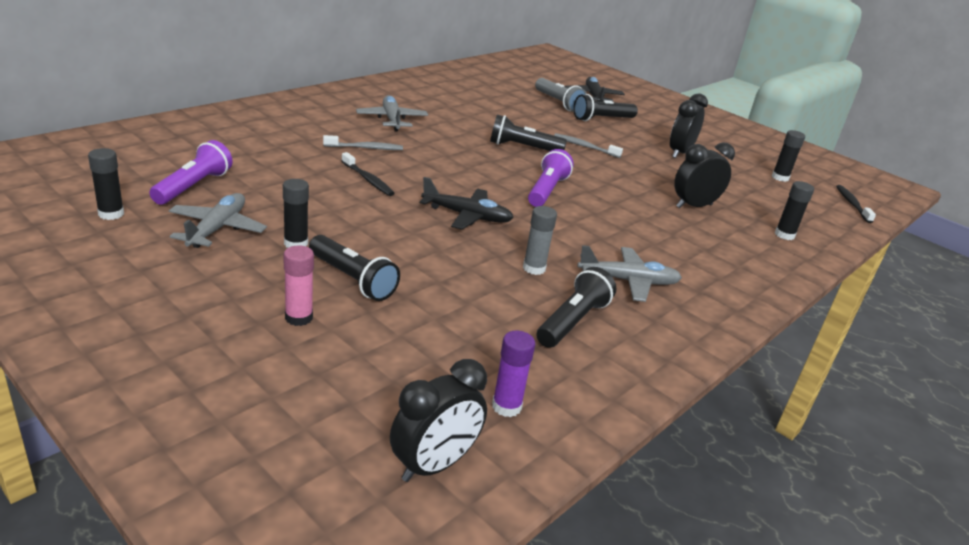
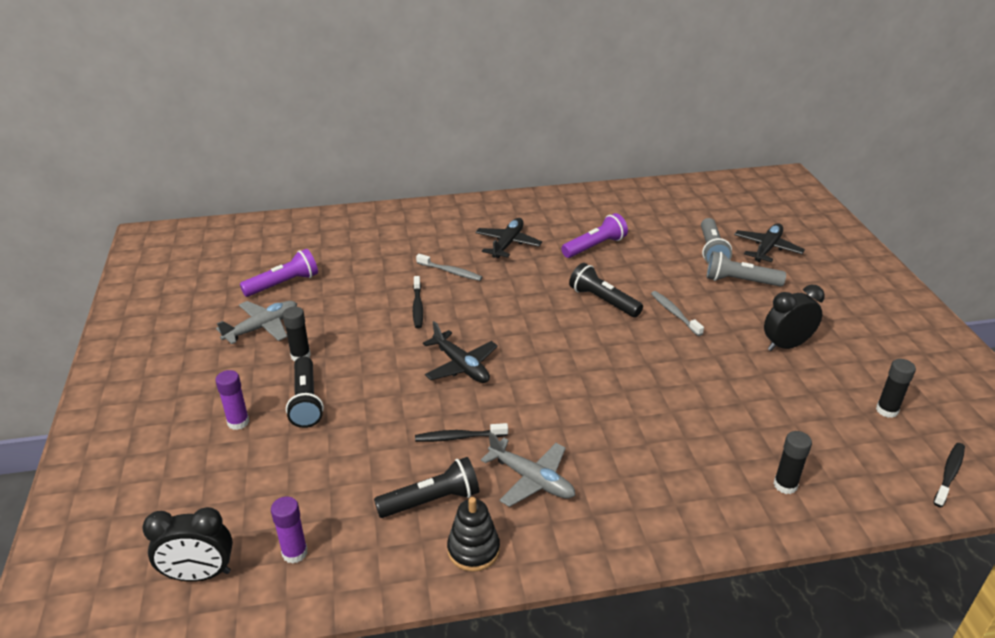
camera: 40 degrees right, 5 degrees up
(111, 214) = (211, 296): black glue stick -> none
(299, 317) = (238, 422): pink glue stick -> purple glue stick
(392, 120) = (507, 244): grey plane -> black plane
(534, 268) = (459, 437): grey glue stick -> black toothbrush
(546, 190) = (569, 357): purple flashlight -> purple flashlight (595, 246)
(602, 119) = (740, 281): black flashlight -> grey flashlight
(651, 345) = (473, 550): none -> black stacking toy
(694, 206) = (714, 417): black clock -> none

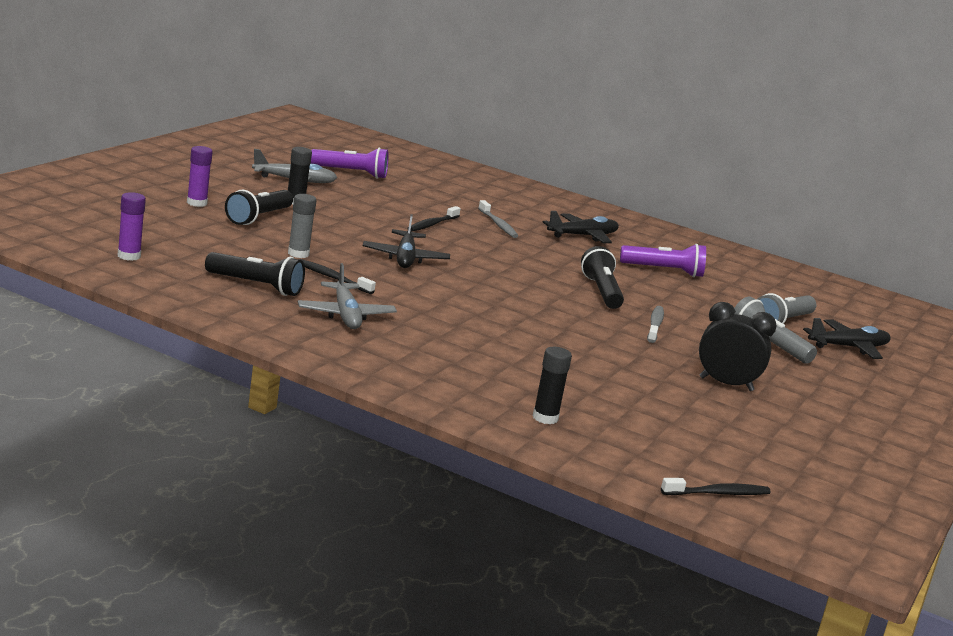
camera: 35 degrees right, 15 degrees down
(200, 574) = (60, 234): black clock -> none
(396, 426) = (298, 254): none -> grey glue stick
(473, 550) = (241, 312): black stacking toy -> none
(887, 410) = (741, 449): black glue stick -> none

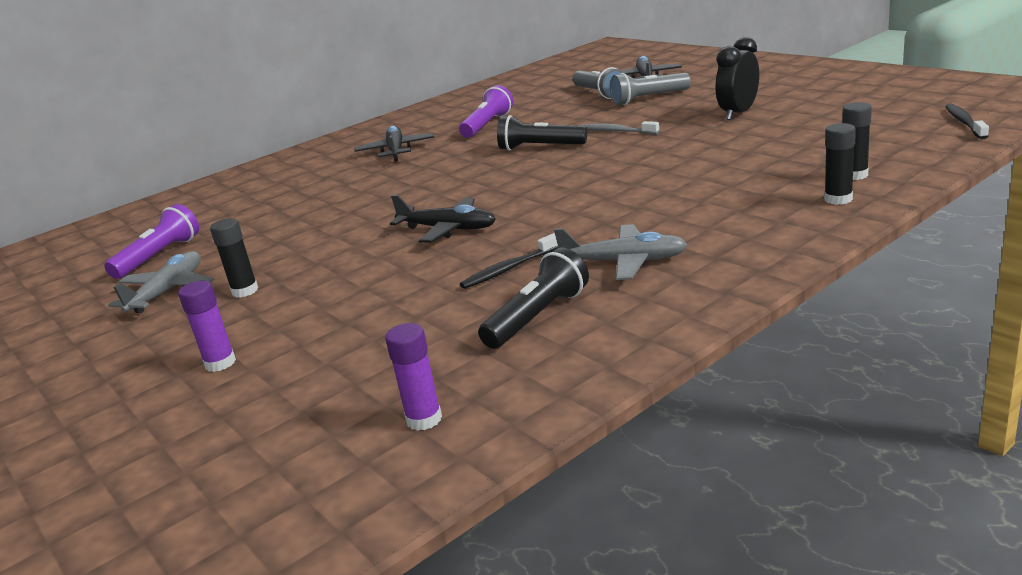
camera: 60 degrees left, 5 degrees up
(258, 217) = (293, 316): black flashlight -> none
(298, 254) = (428, 289): grey glue stick -> none
(432, 224) = (347, 214): black toothbrush -> none
(482, 404) = (838, 199): none -> black glue stick
(498, 224) = (356, 184): grey toothbrush -> none

